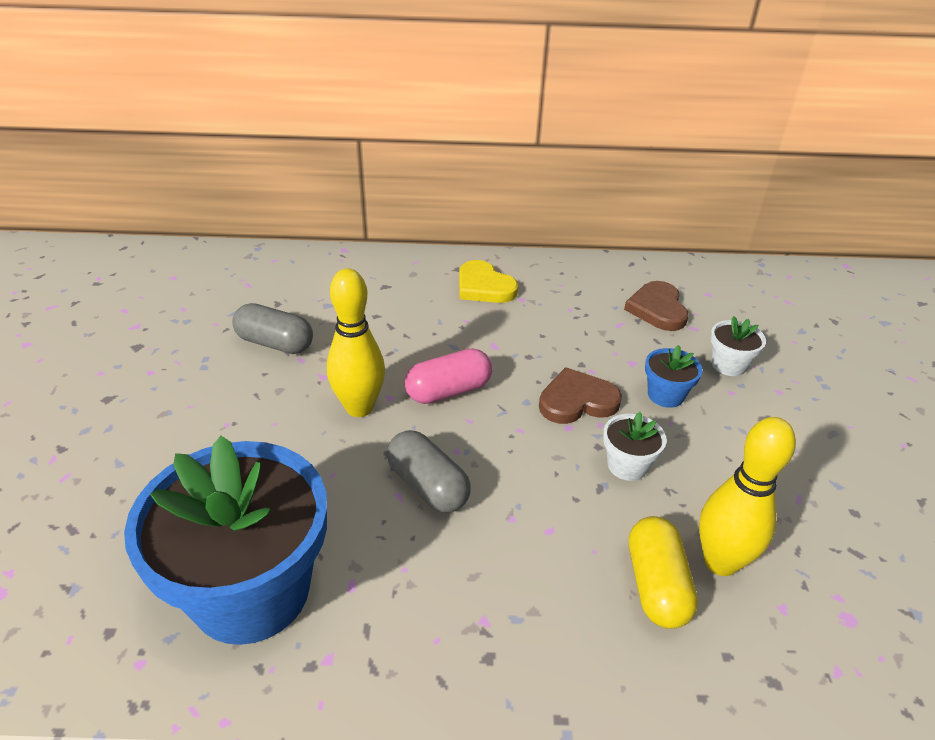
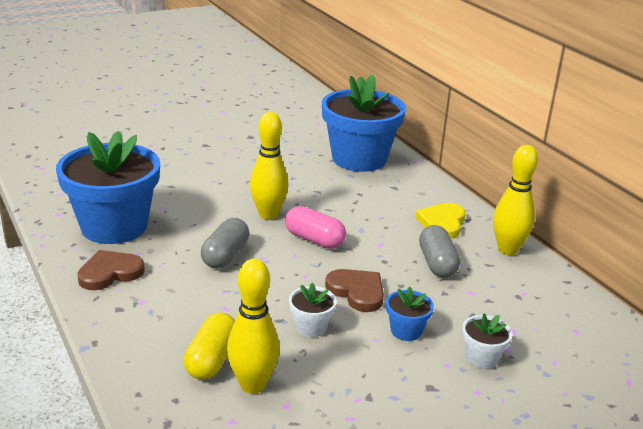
camera: 60 degrees right, 10 degrees down
(275, 343) = (295, 171): grey capsule -> grey capsule (437, 263)
(297, 283) = (359, 159): none -> blue flower pot
(560, 270) = (507, 249): none -> yellow bowling pin
(656, 585) = (212, 359): yellow capsule -> yellow capsule turned 45 degrees counterclockwise
(657, 309) = (515, 307): brown heart -> brown heart (110, 273)

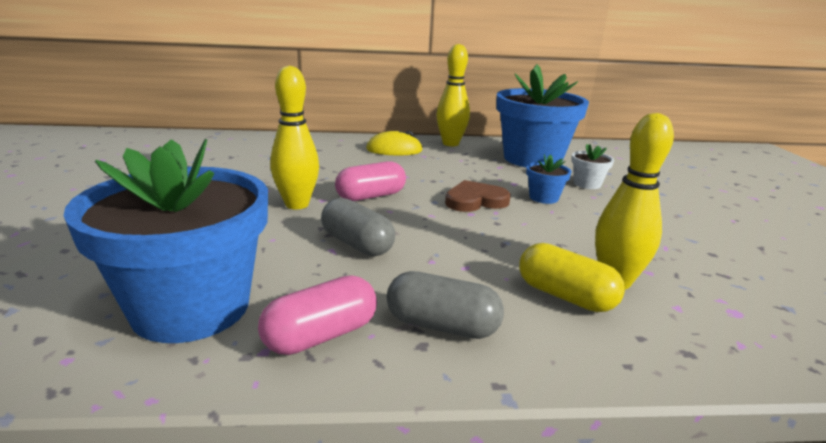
camera: 65 degrees left, 5 degrees down
(110, 273) = (321, 336): brown heart -> pink capsule
(311, 327) = (523, 232): white flower pot -> none
(359, 159) = (248, 148): blue flower pot -> blue flower pot (532, 159)
(437, 263) = (452, 165): grey capsule -> grey capsule (442, 325)
(442, 223) = (394, 150): yellow heart -> yellow mouse

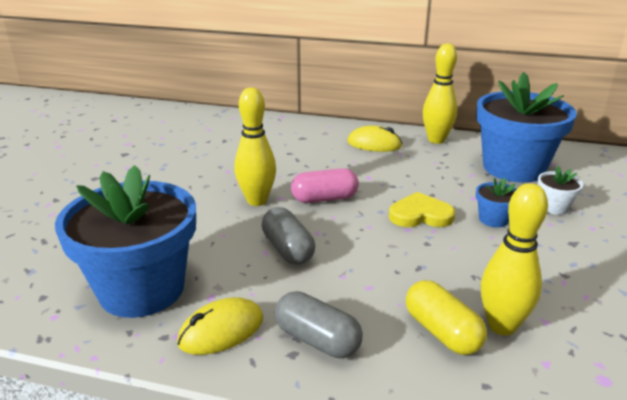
camera: 20 degrees right, 5 degrees up
(321, 336) = (221, 330): pink capsule -> yellow mouse
(475, 201) = (420, 215): brown heart -> yellow heart

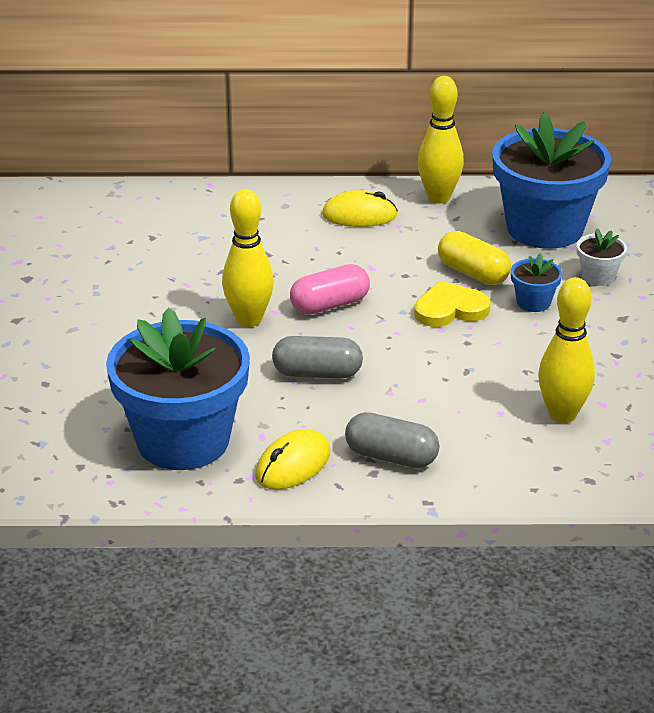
camera: 15 degrees left, 5 degrees up
(288, 249) = (317, 373): grey capsule -> grey capsule turned 45 degrees counterclockwise
(442, 332) = (507, 430): yellow capsule -> yellow capsule (473, 273)

